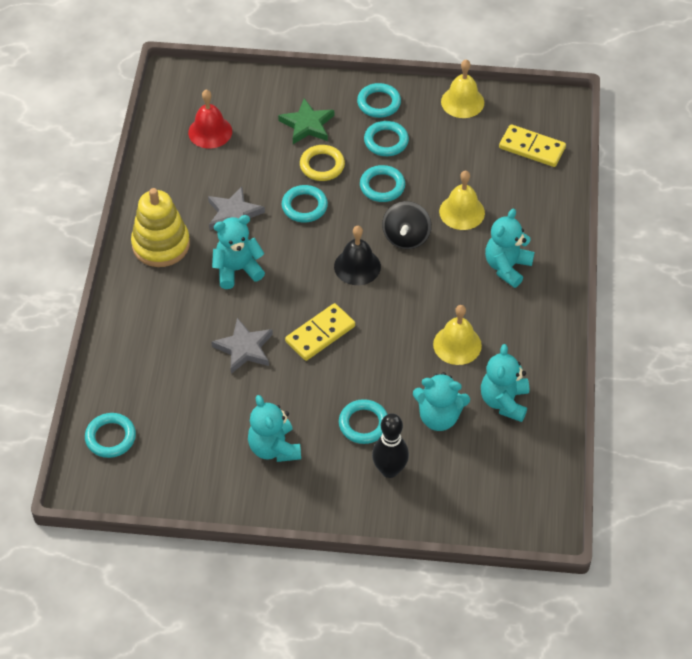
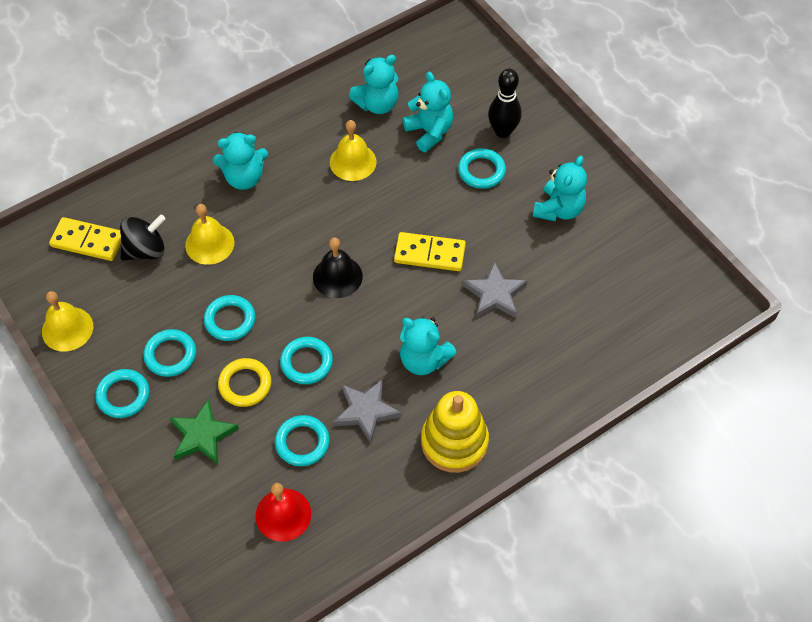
camera: 130 degrees left, 5 degrees up
(110, 437) = (664, 320): turquoise ring -> turquoise ring (302, 442)
(406, 237) = (274, 264): black spinning top -> black spinning top (146, 250)
(532, 148) = (88, 241): yellow domino -> yellow domino turned 60 degrees counterclockwise

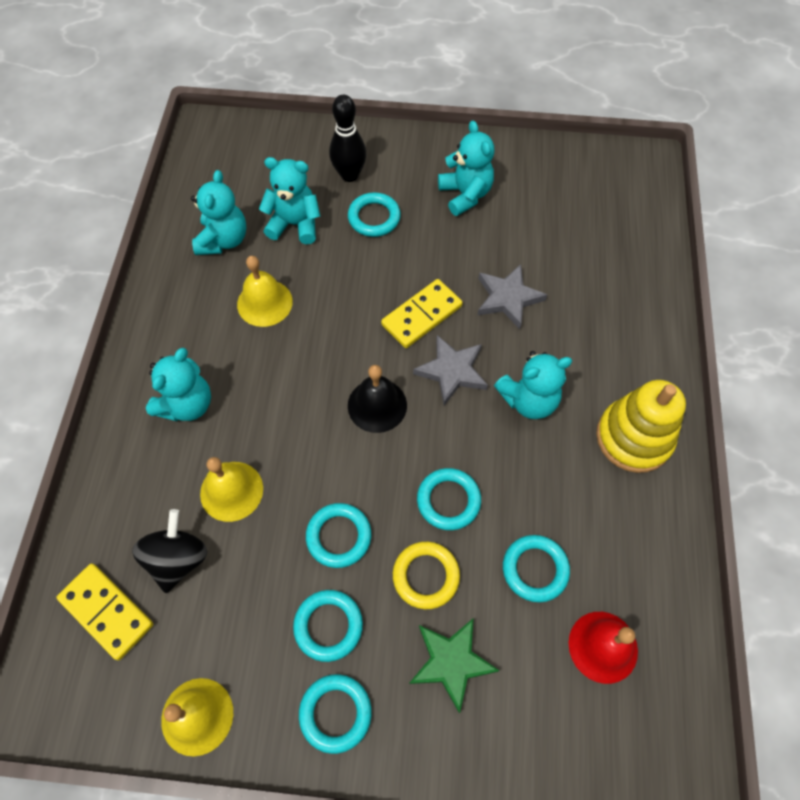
camera: 50 degrees left, 5 degrees up
(88, 241) = (107, 611): yellow domino -> yellow domino turned 75 degrees clockwise
(366, 411) = (544, 487): grey star -> grey star (452, 371)

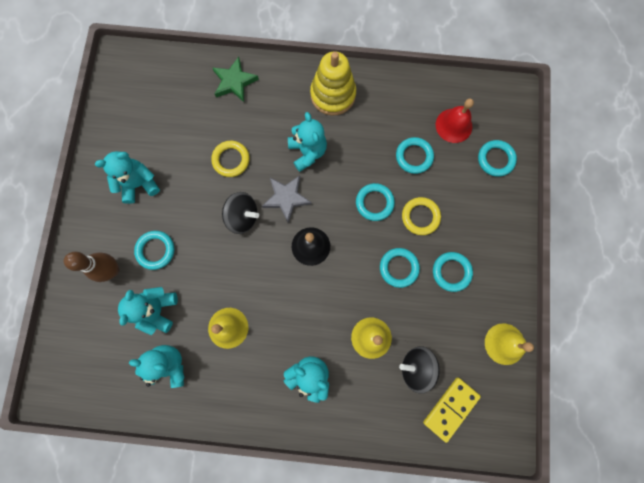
camera: 90 degrees left, 15 degrees up
(335, 713) = (497, 266): turquoise ring -> turquoise ring (495, 159)
(349, 175) = (112, 270): black bowling pin -> brown bowling pin
(421, 315) = (243, 217): yellow domino -> black spinning top
(451, 662) = (466, 204): green star -> green star (234, 82)
(508, 298) = (231, 160): grey star -> yellow ring

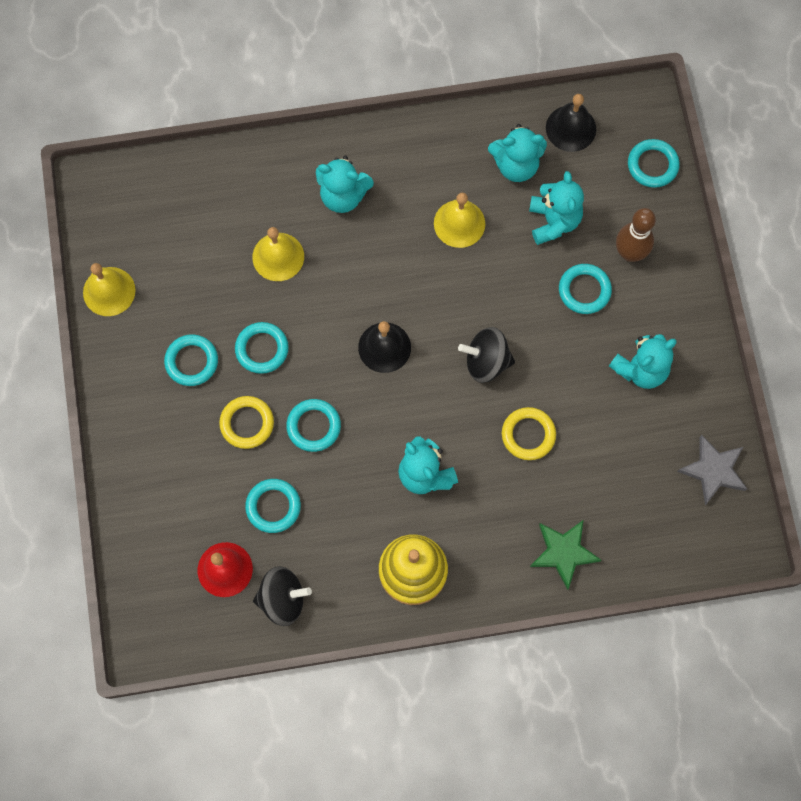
camera: 165 degrees right, 5 degrees down
(115, 385) = (571, 128): none -> black bell
(286, 198) = (435, 402): grey star -> grey star (713, 470)
(416, 367) = (215, 237): black spinning top -> black spinning top (283, 599)
(450, 408) = (164, 203): yellow domino -> none
(495, 159) = (156, 533): turquoise ring -> turquoise ring (652, 165)

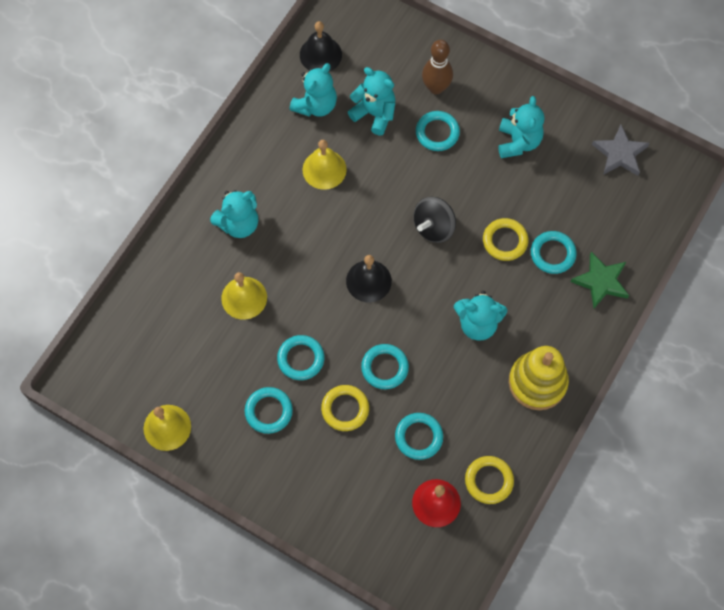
camera: 50 degrees left, 5 degrees down
(283, 599) = (489, 480): black spinning top -> yellow ring
(652, 165) = (389, 29): turquoise ring -> turquoise ring (552, 254)

